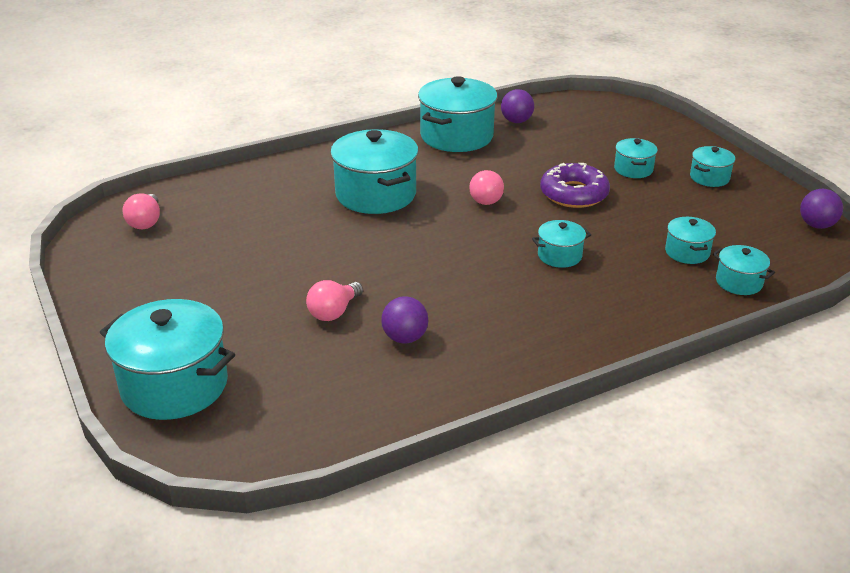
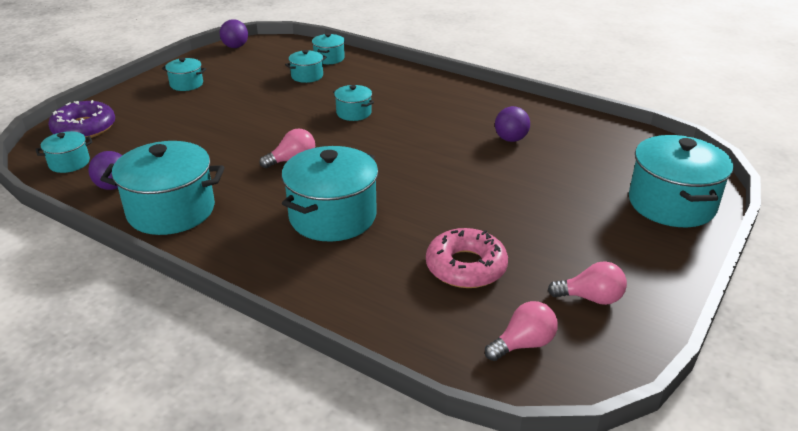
camera: 120 degrees left, 0 degrees up
(244, 230) = (466, 267): none -> pink donut
(334, 312) = (519, 174): pink light bulb -> pink light bulb (591, 298)
(574, 194) = (254, 127): purple donut -> purple donut (84, 128)
(633, 169) = (191, 112): turquoise pot -> turquoise pot (69, 163)

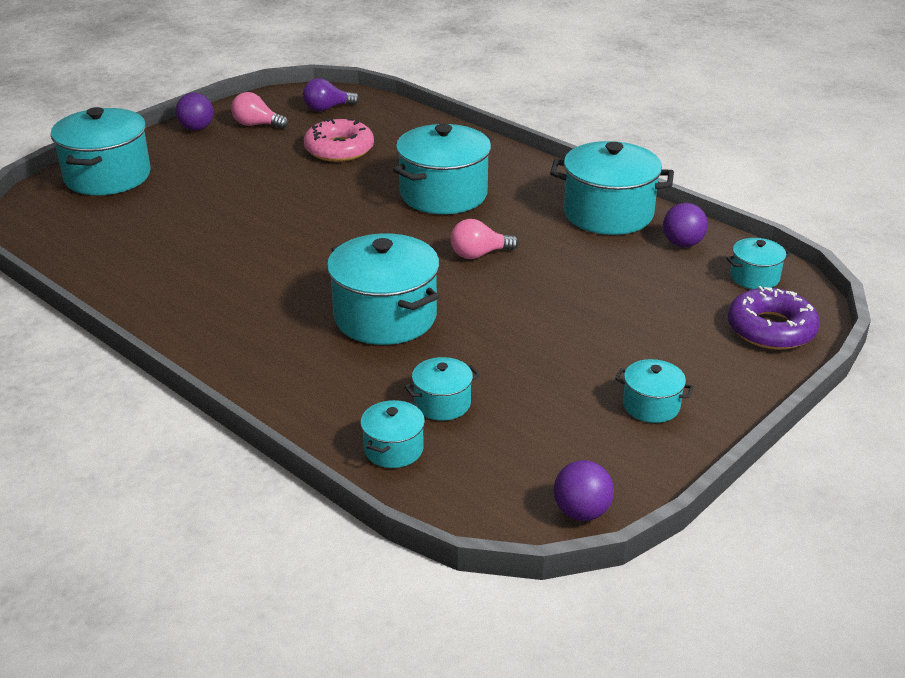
camera: 170 degrees left, 0 degrees up
(353, 113) = (385, 317): turquoise pot -> turquoise pot, size x2.00
(510, 139) = (201, 257): purple ball -> purple ball (197, 128)
(523, 344) = (327, 108): pink light bulb -> purple light bulb

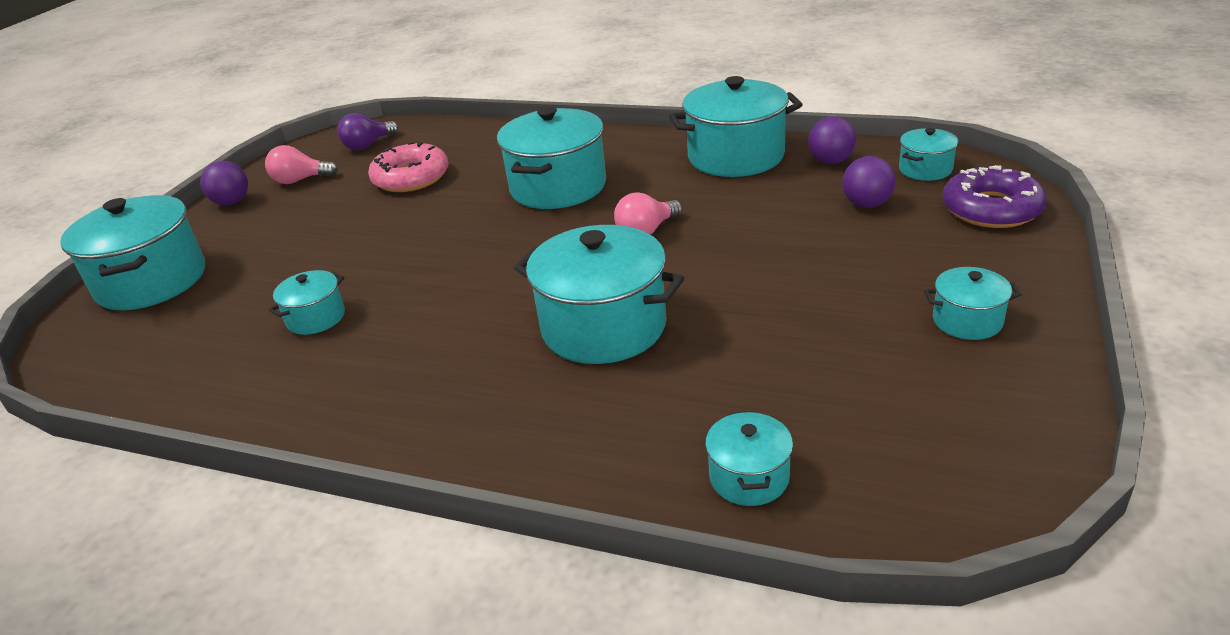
camera: 20 degrees left, 0 degrees up
(442, 403) = (754, 400): turquoise pot -> turquoise pot (316, 318)
(581, 512) = (1026, 467): purple ball -> purple ball (866, 204)

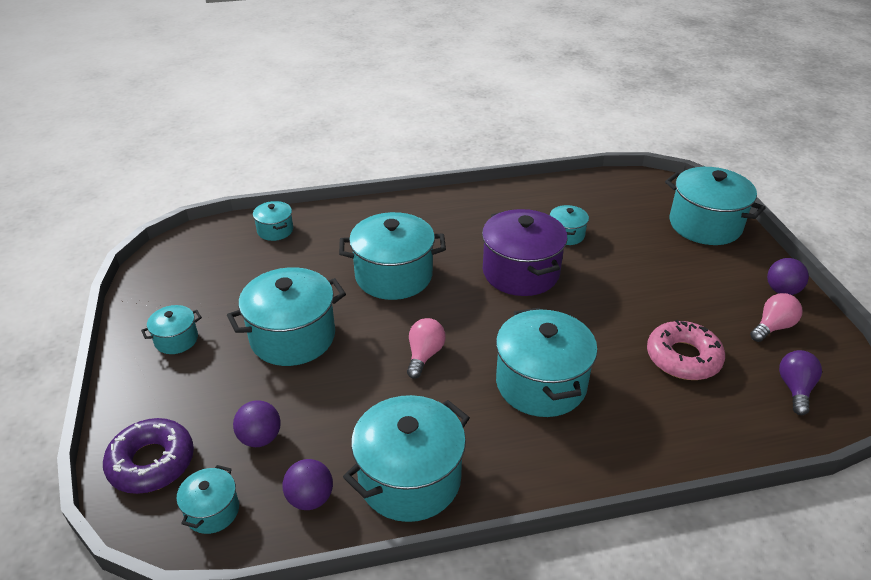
camera: 145 degrees right, 5 degrees up
(440, 286) = (521, 272): none -> purple pot
(793, 285) = (293, 337): none -> turquoise pot

